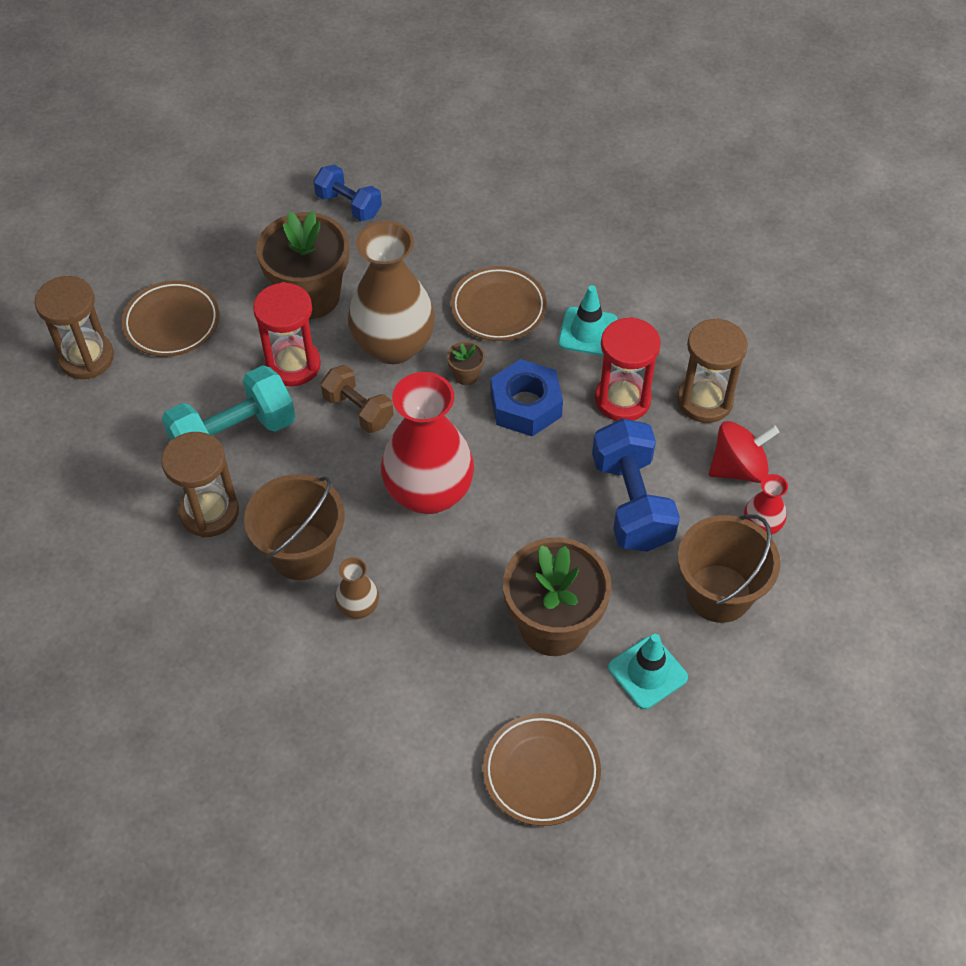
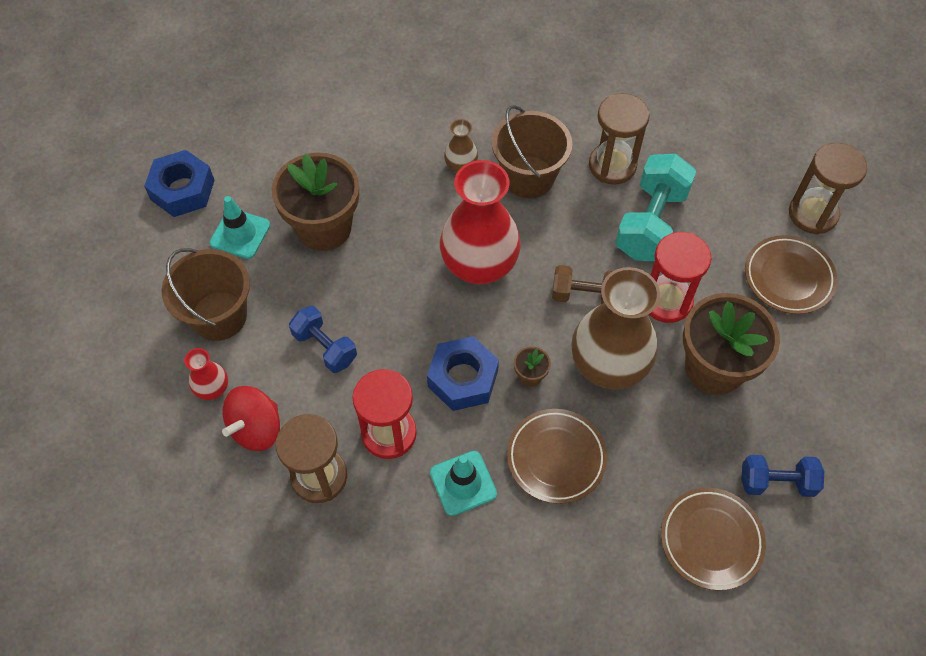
camera: 145 degrees right, 5 degrees up
(541, 772) = (273, 142): brown plate -> brown plate (711, 540)
(631, 502) = (325, 347): blue dumbbell -> blue dumbbell, size x0.62
(683, 771) = (182, 190): none -> blue nut

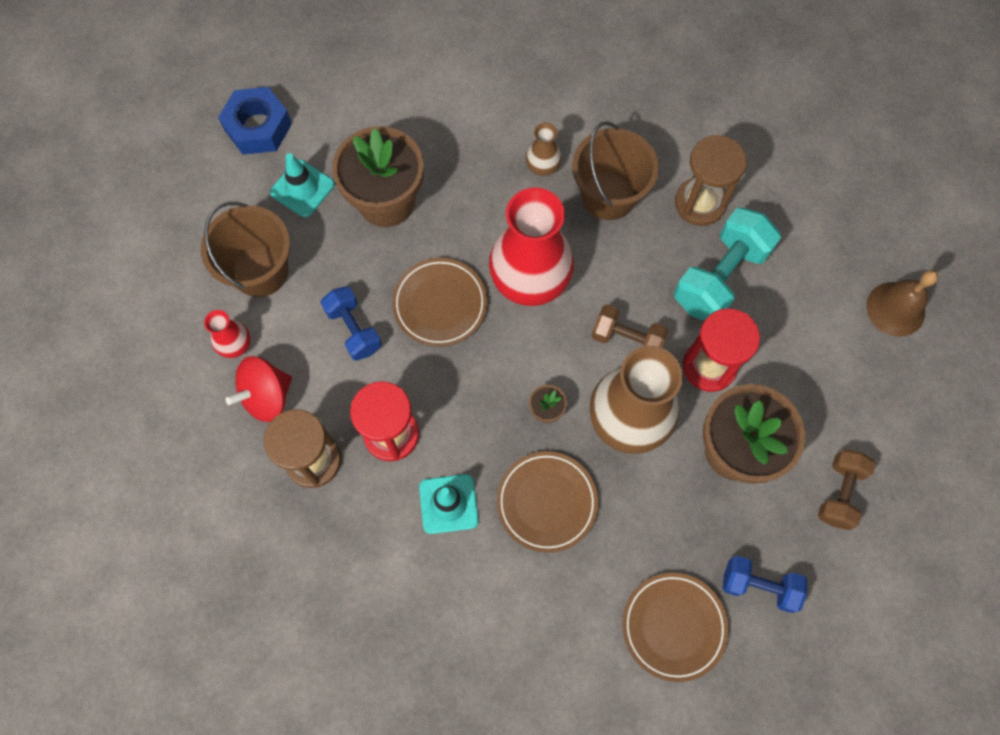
camera: 15 degrees right, 10 degrees up
(463, 378) = (479, 396): blue nut -> none
(788, 277) = (845, 373): brown plate -> brown plate (440, 304)
(812, 214) = (895, 309): brown hourglass -> brown bell
(820, 381) = (839, 493): none -> brown dumbbell

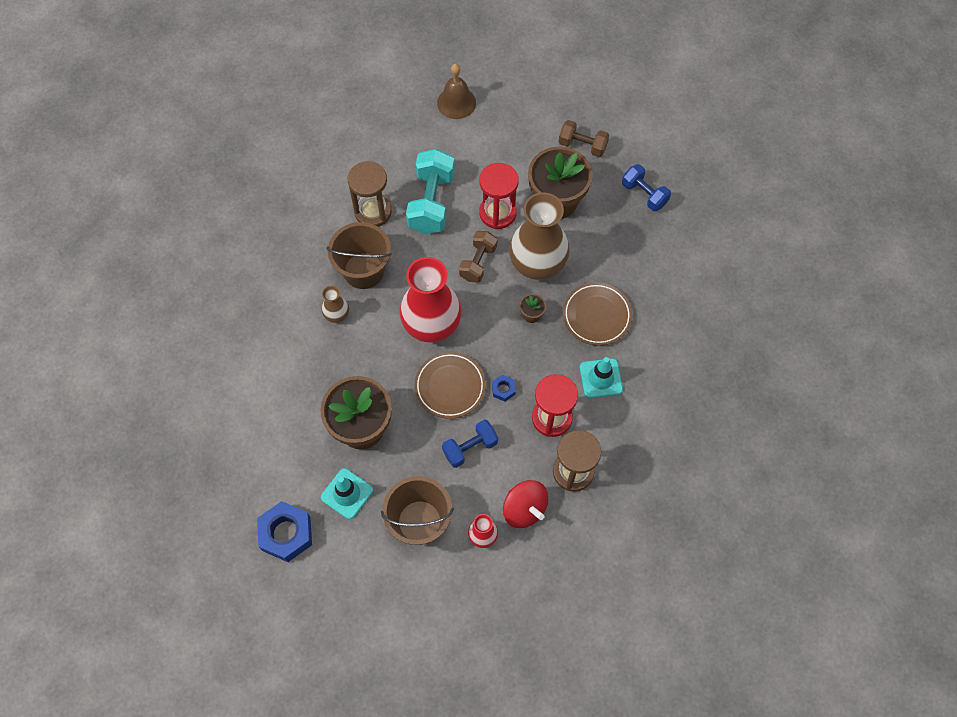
camera: 90 degrees left, 5 degrees down
(434, 371) = (503, 389): none -> blue nut
(673, 626) = (673, 243): brown plate -> none
(720, 277) = (431, 202): turquoise dumbbell -> turquoise dumbbell turned 60 degrees clockwise
(759, 586) = (644, 194): blue dumbbell -> blue dumbbell turned 60 degrees counterclockwise

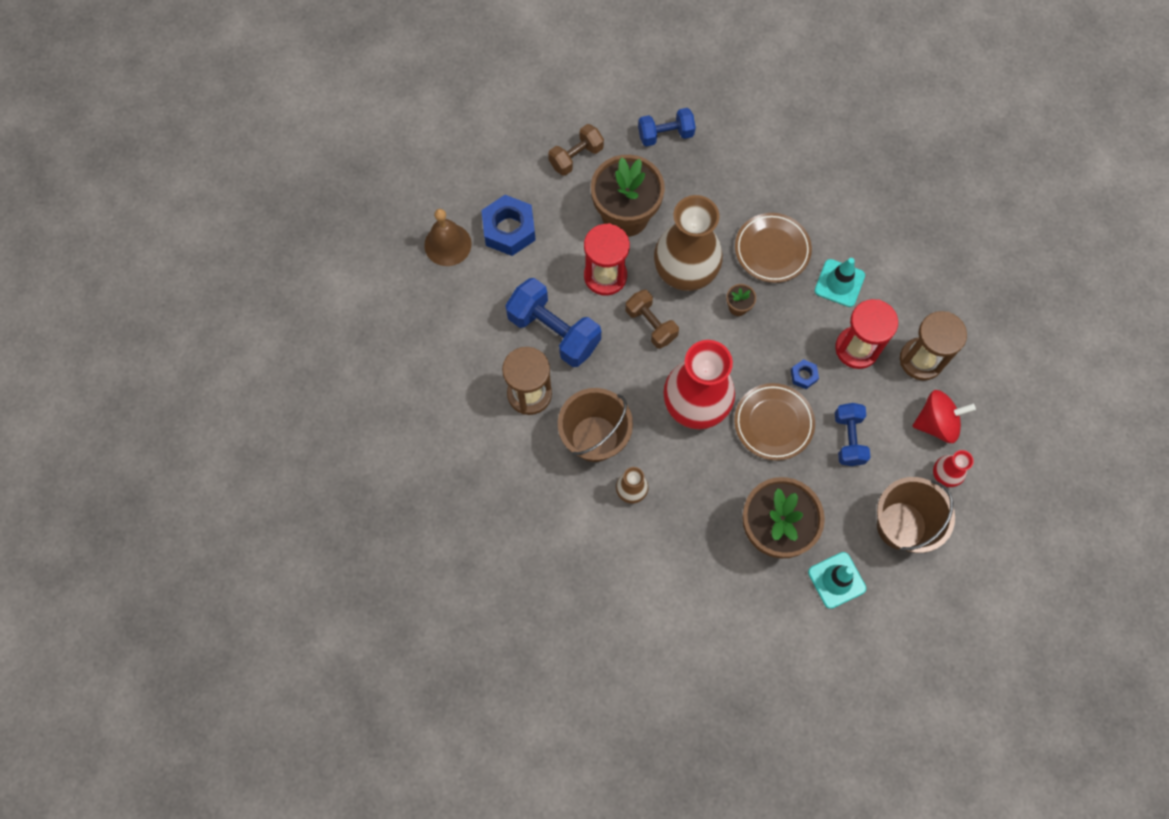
camera: 60 degrees left, 5 degrees up
(286, 534) = (849, 661): blue nut -> blue nut (509, 230)
(431, 202) = (554, 331): turquoise dumbbell -> blue dumbbell

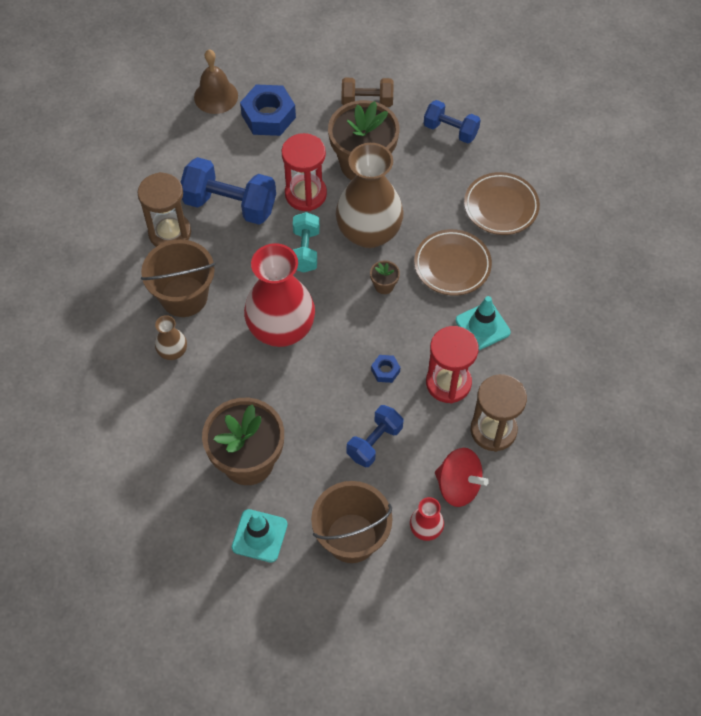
camera: 40 degrees right, 10 degrees down
(554, 331) = (230, 204): blue dumbbell -> blue dumbbell turned 60 degrees counterclockwise
(651, 324) = (305, 250): brown dumbbell -> turquoise dumbbell
(773, 423) = (327, 386): brown plate -> brown plate (501, 206)

